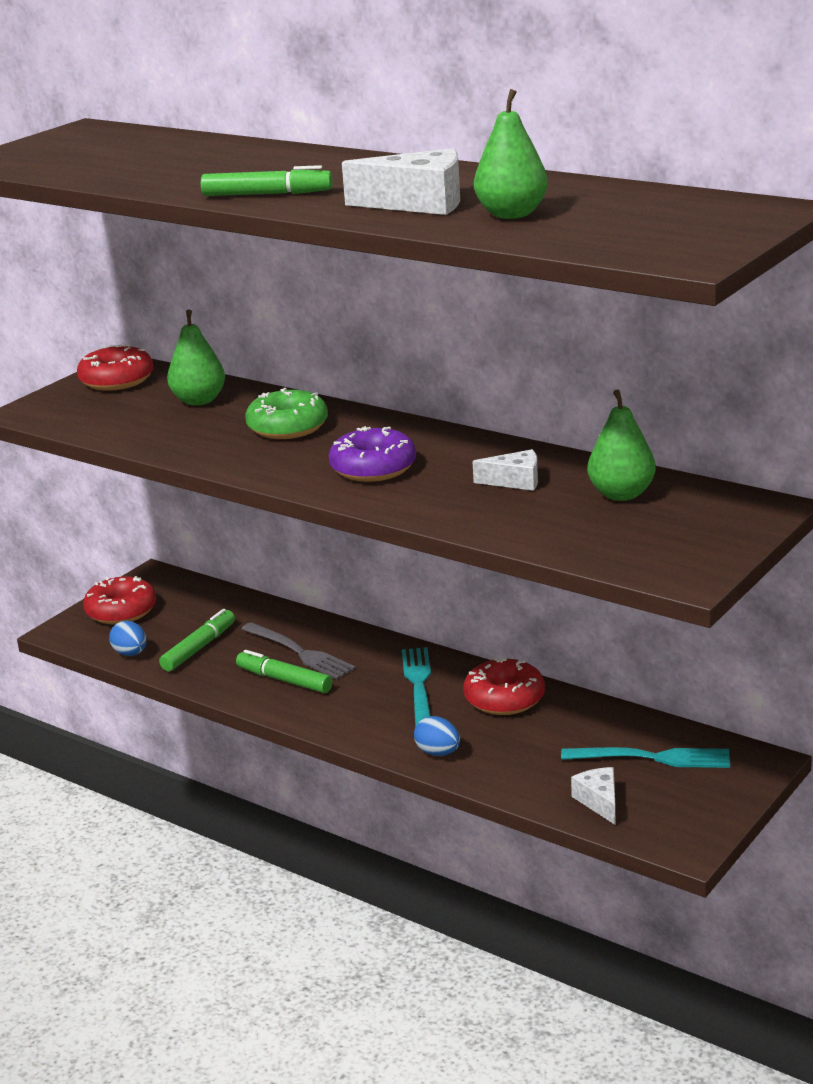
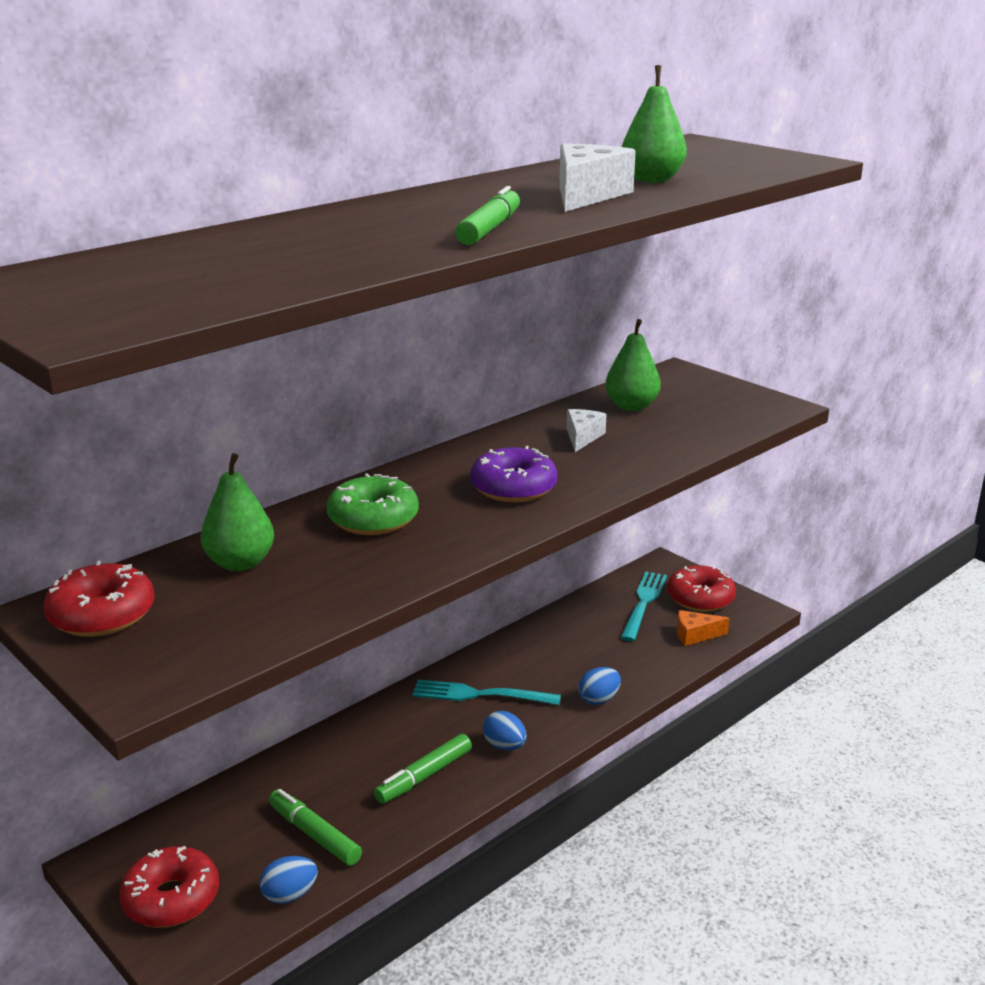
camera: 80 degrees left, 0 degrees up
(300, 653) = (374, 760): grey fork -> none
(341, 712) = (504, 746): none -> blue egg
(504, 698) = (526, 653): red donut -> red donut (700, 598)
(599, 801) = (695, 635): white cheese -> orange cheese

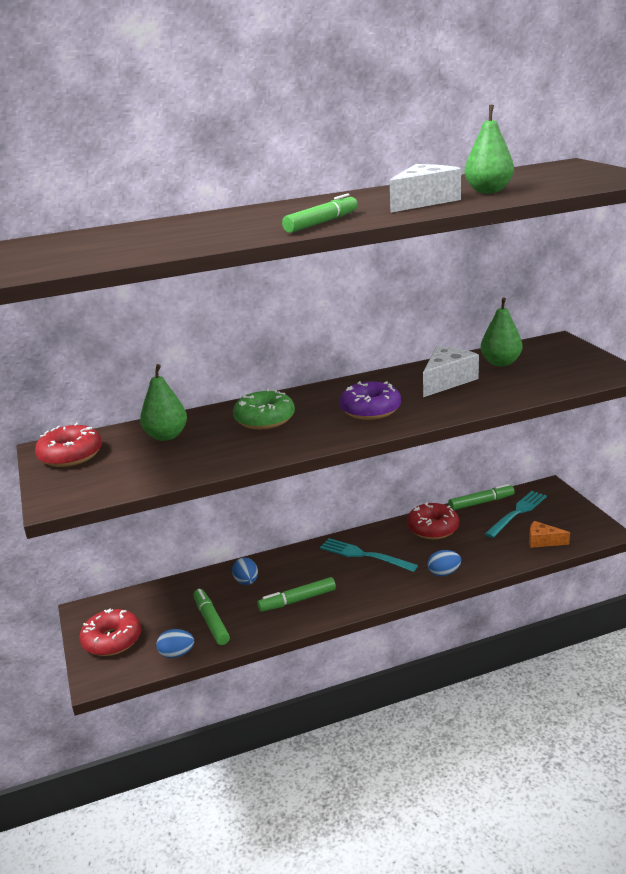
camera: 25 degrees right, 0 degrees up
(504, 746) = (361, 591): blue egg -> blue egg (246, 582)
(582, 437) = (447, 381): white cheese -> white cheese, size x1.67
(591, 597) = (481, 502): none -> green marker
(700, 598) = (563, 516): red donut -> red donut (433, 528)

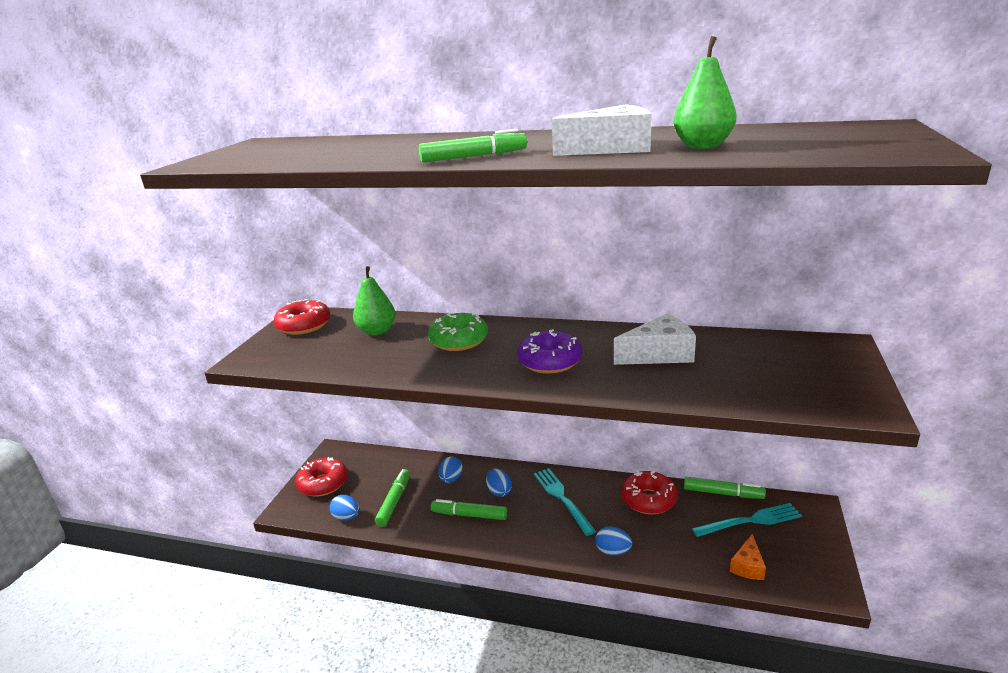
camera: 35 degrees right, 0 degrees up
(303, 573) = (499, 491): none -> blue egg
(500, 363) = (741, 352): green pear -> none
(543, 541) = (747, 566): orange cheese -> orange cheese turned 120 degrees counterclockwise

